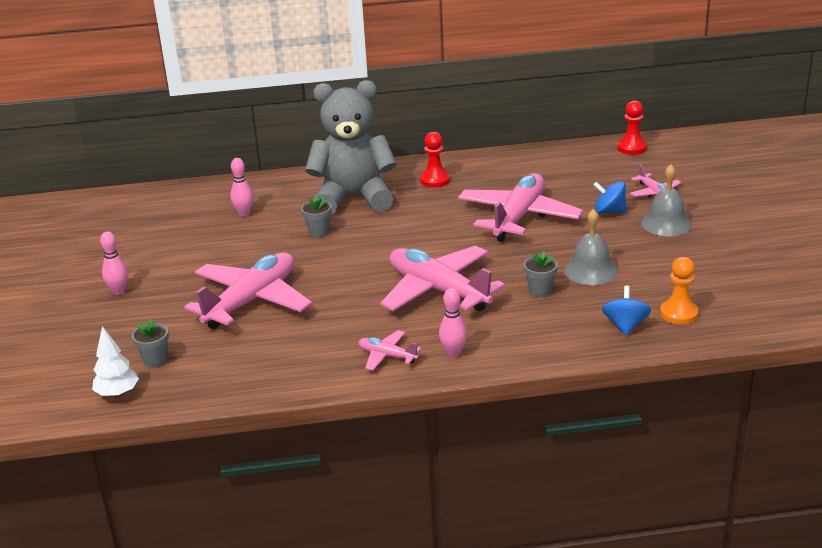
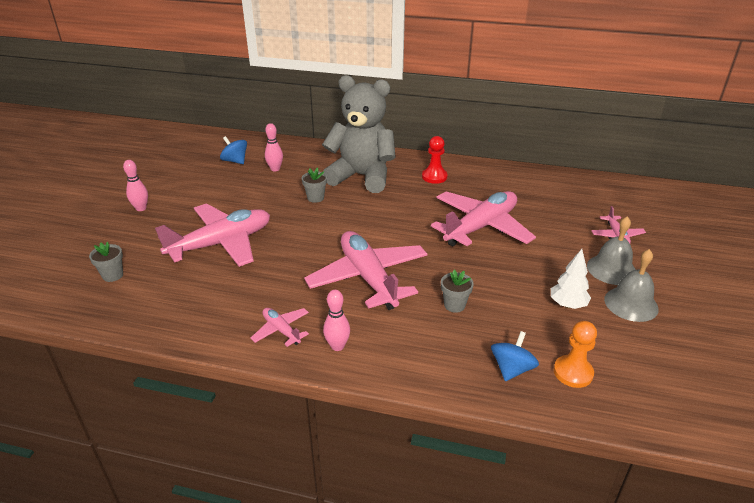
camera: 20 degrees right, 5 degrees up
(118, 394) = (62, 297): white tree -> white tree (567, 305)
(590, 270) = (513, 298): grey bell -> grey bell (631, 304)
(609, 211) = (564, 243): blue spinning top -> blue spinning top (235, 161)
(632, 148) = (618, 188): red pawn -> none

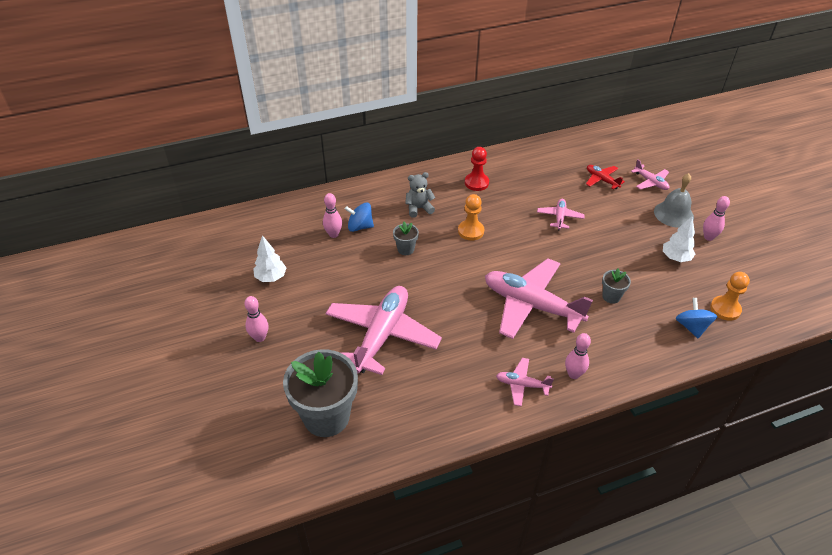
camera: 35 degrees left, 10 degrees up
(112, 275) = (326, 417): grey flower pot -> grey flower pot, size x2.23
(197, 177) = (271, 277): none -> white tree
(235, 161) = (284, 242): blue spinning top -> blue spinning top (360, 226)
(362, 176) = (419, 208): grey teddy bear -> grey teddy bear, size x0.41
(385, 206) = (471, 231): none -> orange pawn
(481, 227) = (559, 217): pink plane -> pink plane, size x0.46
(562, 215) = (602, 180): none -> red plane
(631, 304) = (708, 237): grey bell -> pink bowling pin

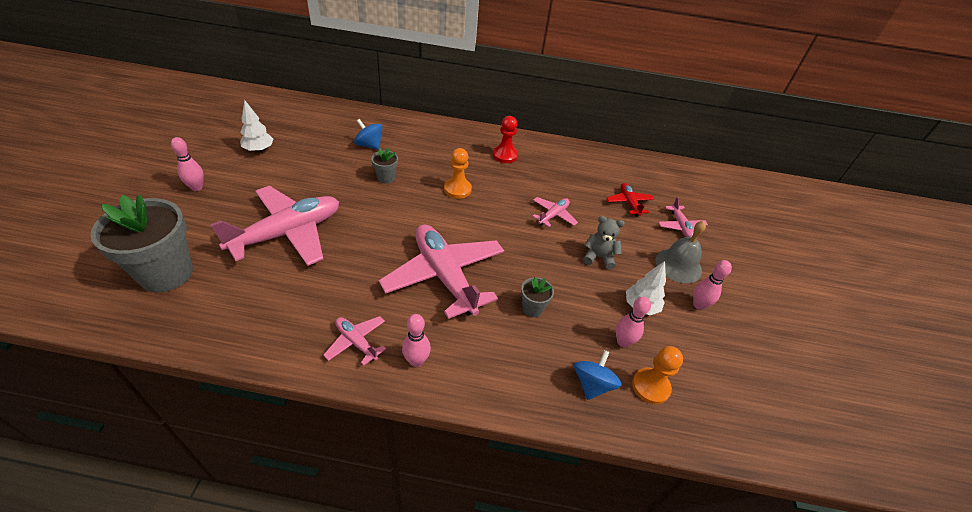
camera: 25 degrees right, 0 degrees up
(333, 234) = (342, 141): pink bowling pin -> pink bowling pin (623, 342)
(419, 208) = (432, 153): grey teddy bear -> grey teddy bear (598, 257)

